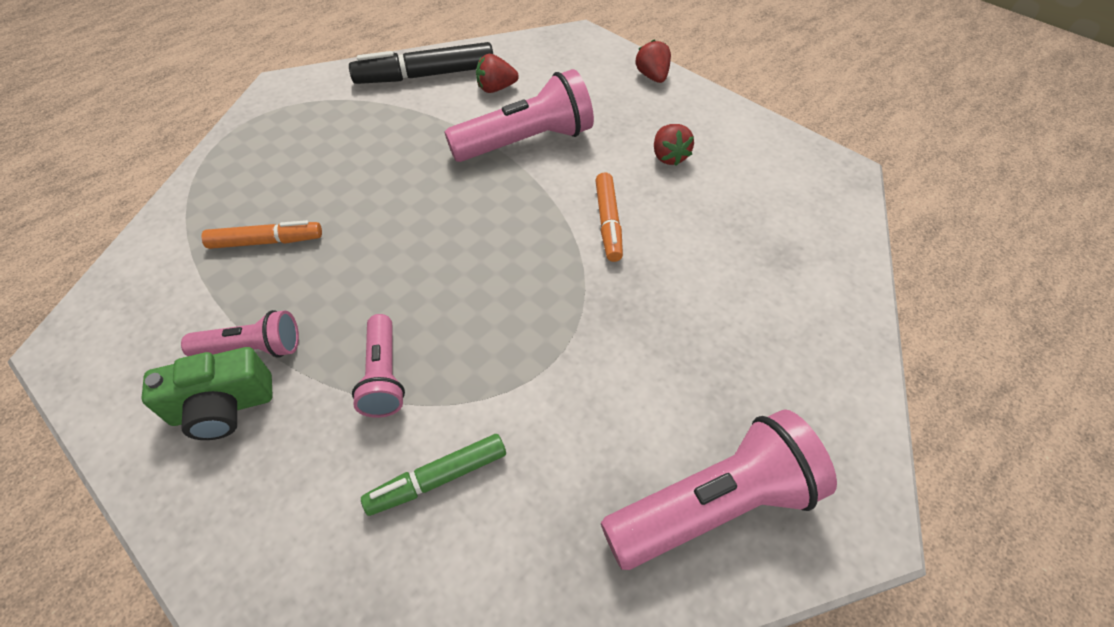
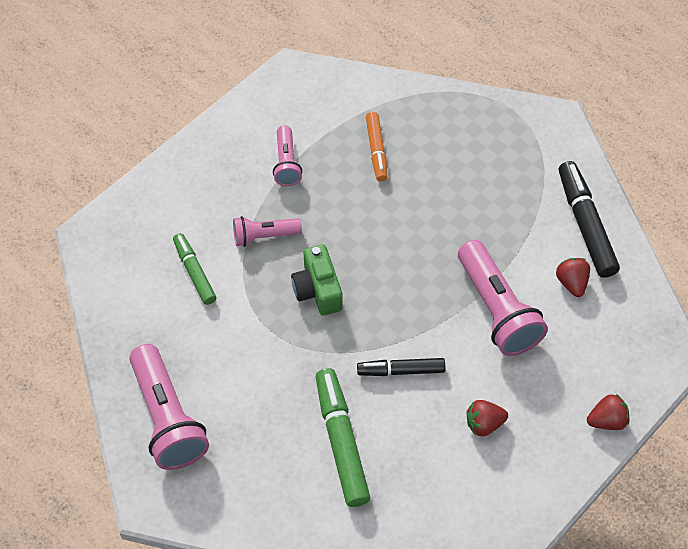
camera: 90 degrees right, 5 degrees up
(223, 407) = (246, 159): green camera -> green camera (318, 290)
(608, 222) = (401, 370): orange marker -> black marker
(712, 280) = (341, 441): none -> green marker

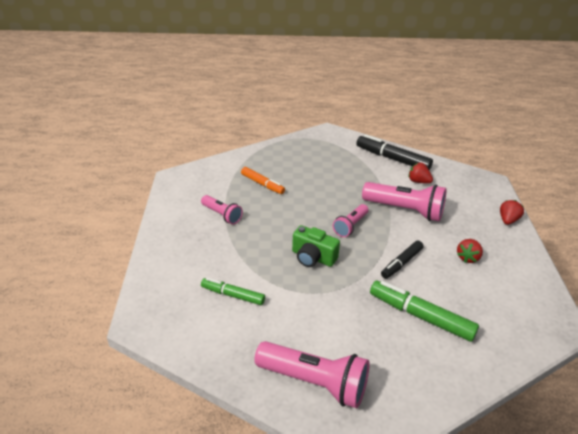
camera: 45 degrees left, 20 degrees down
(264, 236) = (252, 253): pink flashlight -> pink flashlight (350, 226)

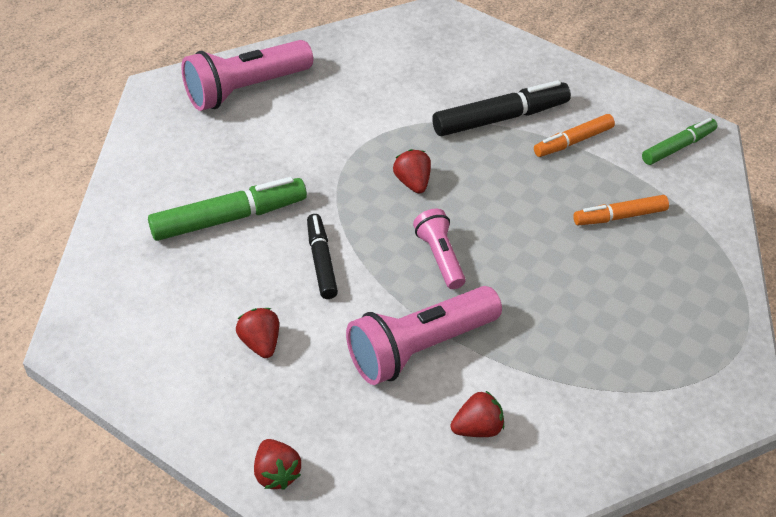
camera: 125 degrees right, 10 degrees up
(222, 215) = (573, 141): pink flashlight -> orange marker
(233, 295) = (413, 88): green marker -> green marker (678, 147)
(313, 257) = (412, 182): green camera -> red strawberry
(392, 159) = (575, 442): black marker -> black marker (500, 118)

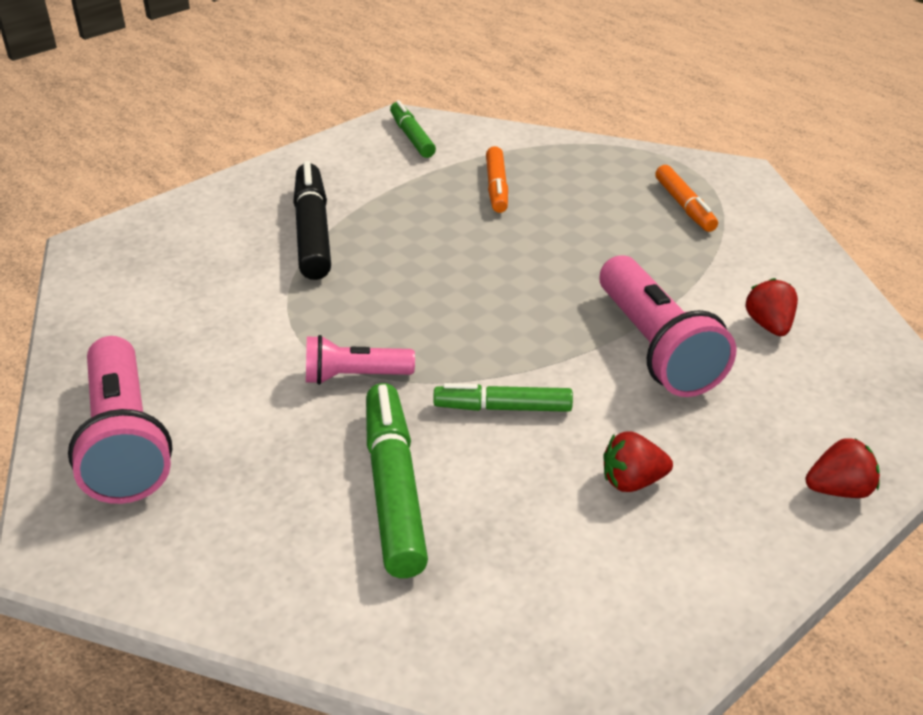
camera: 75 degrees left, 10 degrees down
(321, 261) = (503, 407): black marker -> green marker
(412, 182) = (392, 313): red strawberry -> none
(439, 257) = (521, 311): pink flashlight -> pink flashlight (354, 376)
(573, 141) = (375, 193): orange marker -> orange marker (684, 206)

